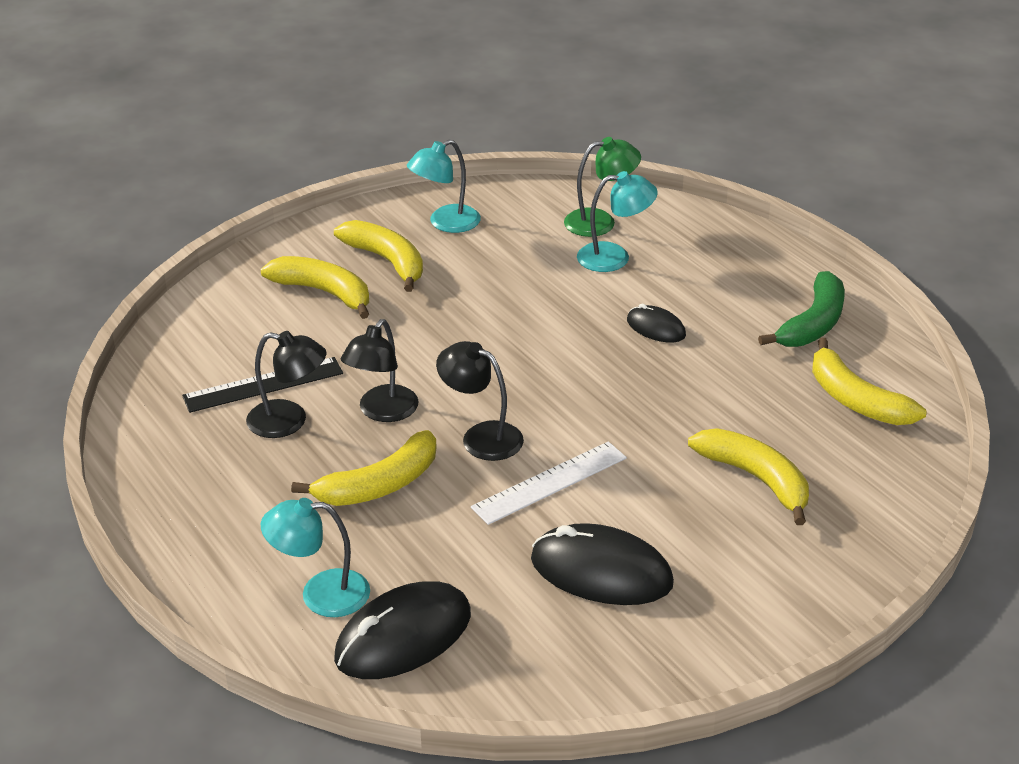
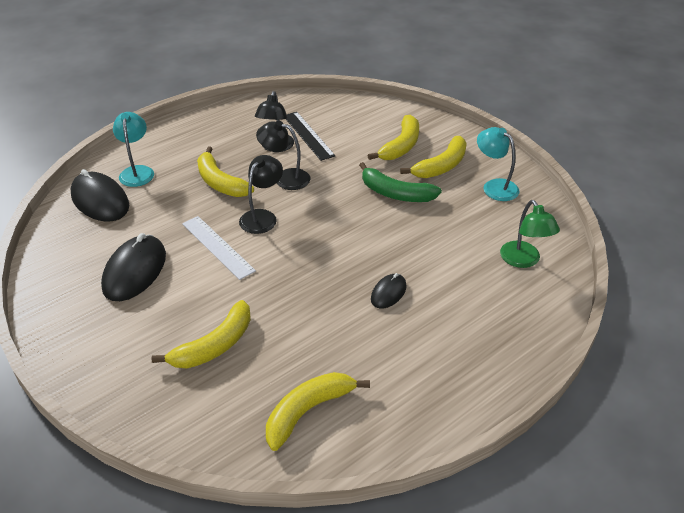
camera: 85 degrees right, 5 degrees up
(614, 257) = (476, 269): turquoise lamp -> none
(813, 324) = (410, 388): green banana -> green banana (395, 193)

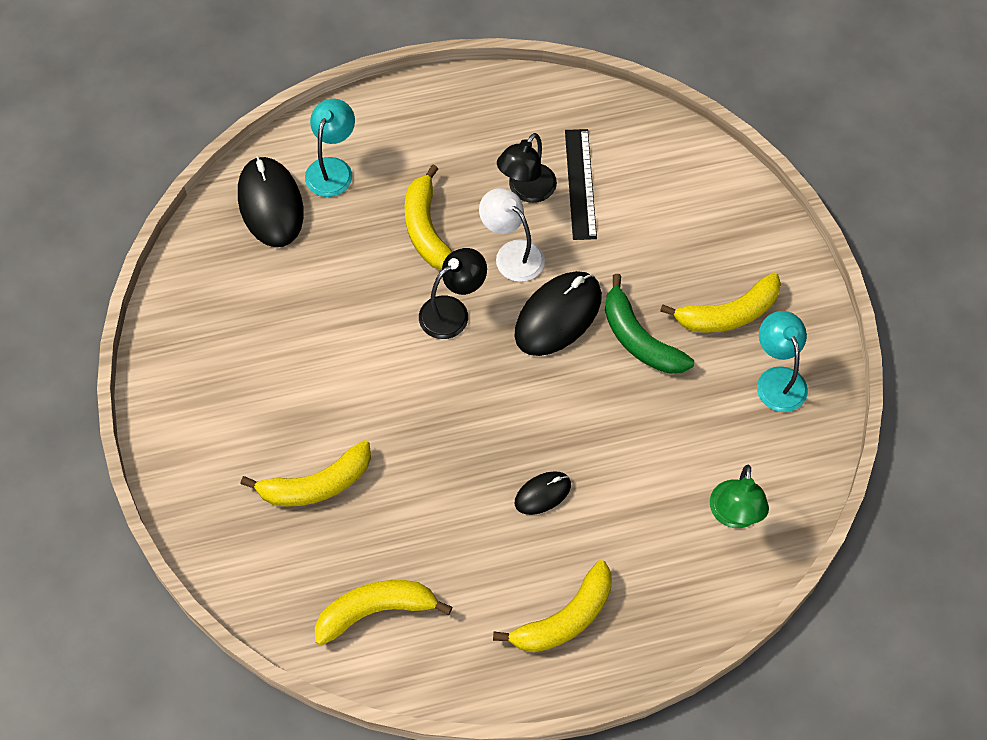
camera: 25 degrees right, 20 degrees up
(135, 271) = (271, 339): black mouse -> black mouse (558, 315)
(217, 247) = (378, 340): white ruler -> none
(285, 178) = (512, 254): black lamp -> white lamp
(401, 146) = (695, 254): yellow banana -> yellow banana (564, 618)

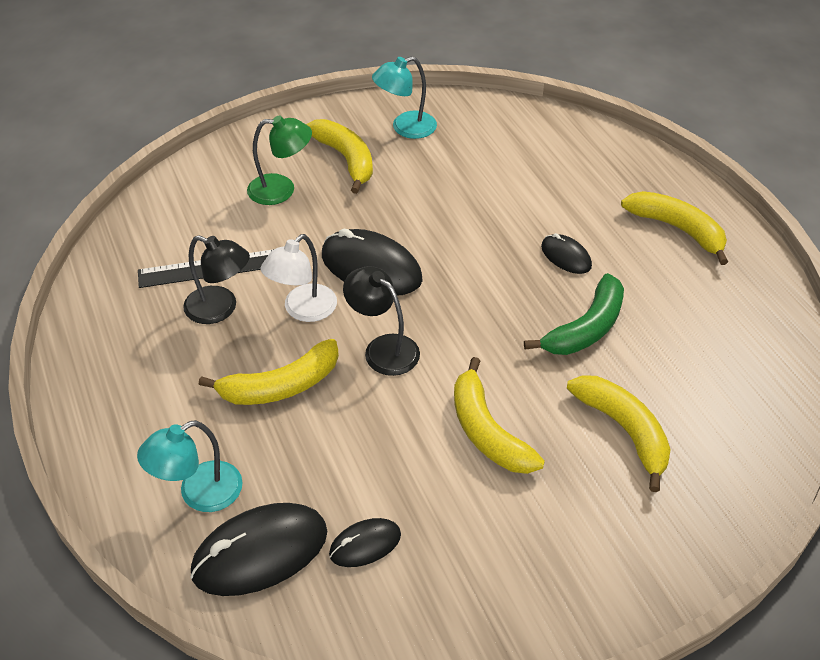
camera: 100 degrees left, 15 degrees down
(258, 272) = (365, 544): none -> black mouse
(332, 168) = (199, 494): turquoise lamp -> turquoise lamp turned 45 degrees counterclockwise
(376, 611) = (735, 358): yellow banana -> yellow banana (487, 431)
(639, 339) = (385, 211): green banana -> green banana (586, 328)
(734, 515) = (540, 142): green lamp -> green lamp (281, 189)

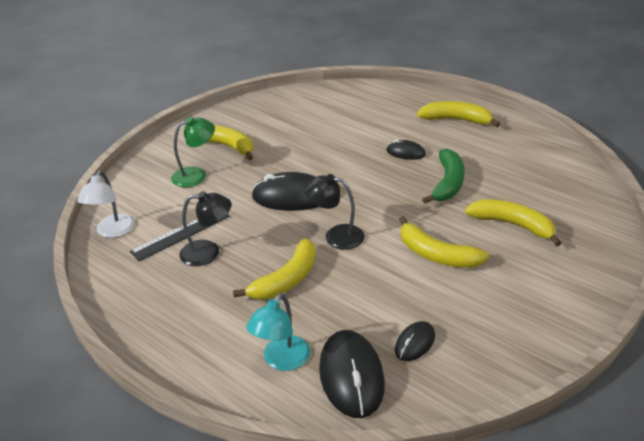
camera: 25 degrees left, 10 degrees down
(260, 552) = (351, 376): black mouse -> black mouse turned 45 degrees counterclockwise
(303, 310) = (266, 234): white lamp -> white lamp (112, 231)
(405, 128) = (251, 119): turquoise lamp -> none

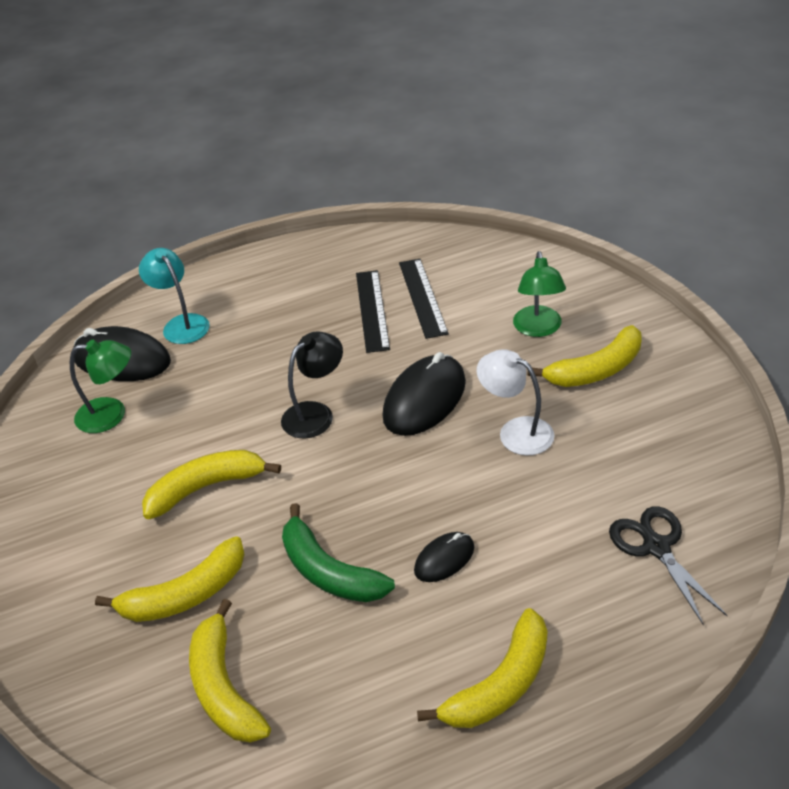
camera: 120 degrees right, 5 degrees up
(112, 231) = (466, 252): white lamp -> white lamp (516, 431)
(208, 253) = (372, 310): black lamp -> black ruler
(286, 280) = (279, 354): yellow banana -> yellow banana (224, 687)
(346, 103) = (656, 547): none -> black scissors
(415, 343) = (111, 414): black mouse -> green lamp

